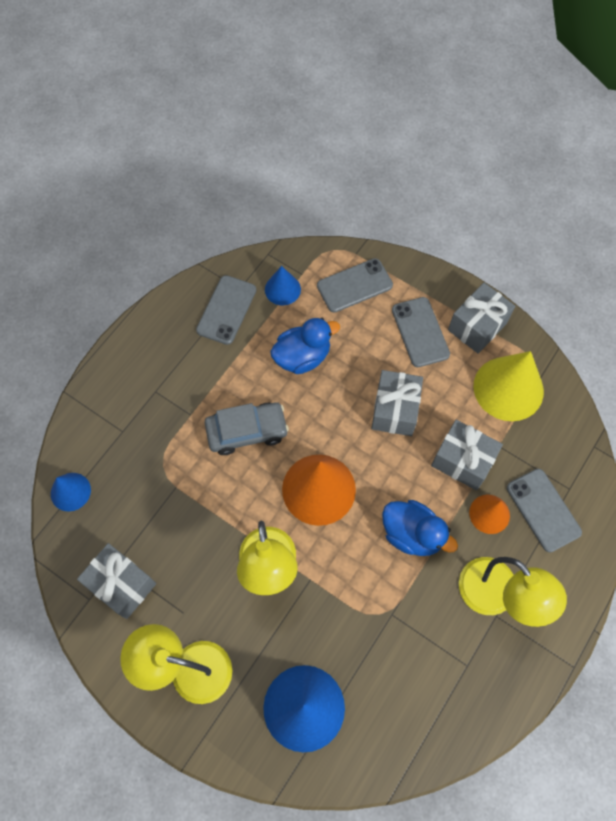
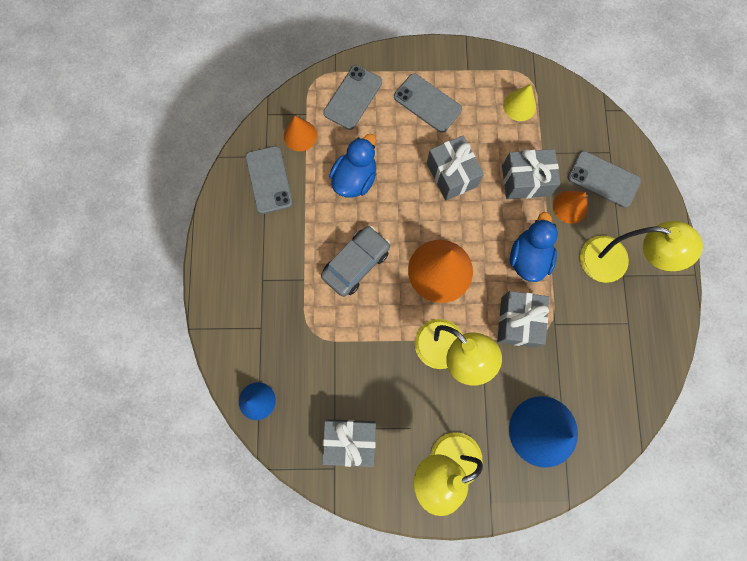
camera: 35 degrees left, 10 degrees up
(282, 289) = (300, 135): blue cone -> orange cone
(412, 534) = (528, 257): blue duck -> blue duck turned 75 degrees counterclockwise
(477, 326) = (465, 72): grey gift -> grey gift (518, 322)
(508, 388) = (519, 105): yellow cone -> yellow cone, size x0.54

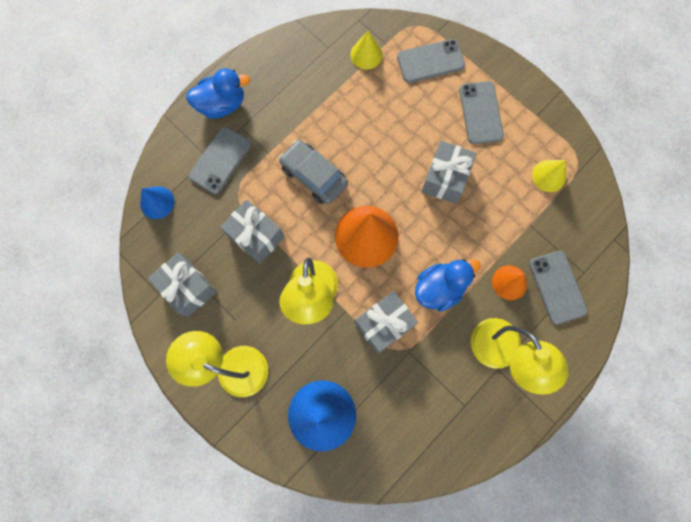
camera: 45 degrees right, 0 degrees up
(269, 180) = (314, 65): grey phone -> grey phone (220, 160)
(300, 135) = (366, 54): orange cone -> yellow cone
(355, 179) = (373, 118): blue duck -> blue duck (222, 104)
(356, 263) = (314, 176): grey car -> grey car turned 135 degrees counterclockwise
(525, 181) = (495, 233): grey gift -> grey gift (256, 236)

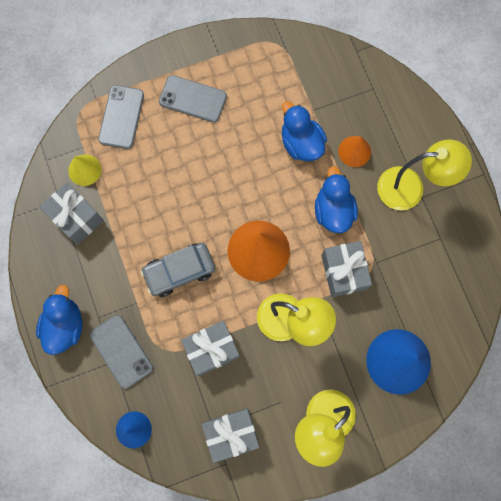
camera: 65 degrees left, 0 degrees up
(445, 178) = (238, 158): grey gift -> grey gift (76, 218)
(490, 228) = (301, 143): none -> blue duck
(549, 176) = (278, 73): yellow cone -> none
(557, 287) = (375, 115): grey phone -> none

